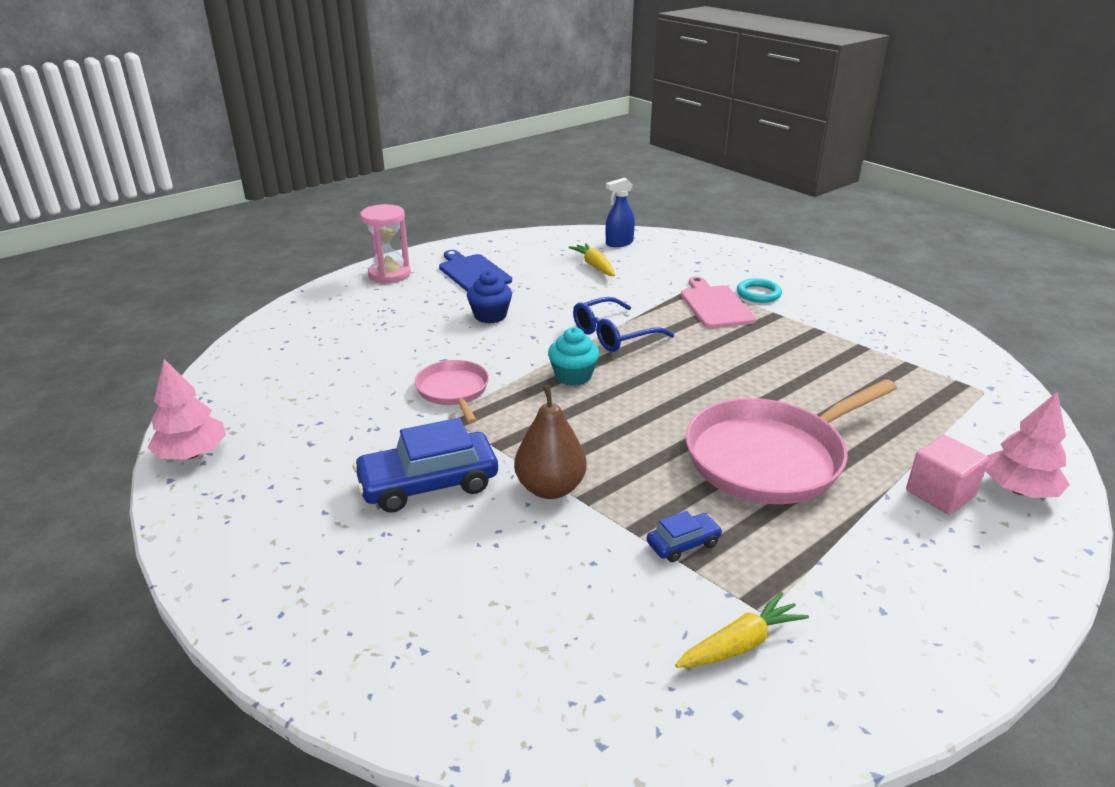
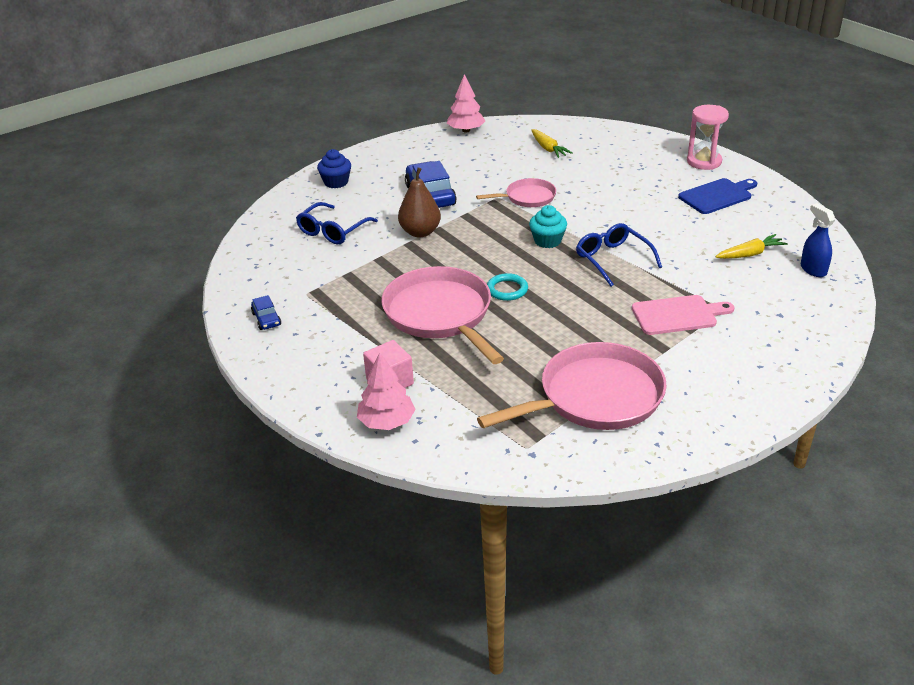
camera: 95 degrees right, 5 degrees up
(490, 316) = (638, 206): blue cupcake -> blue cupcake (336, 182)
(545, 600) = (333, 231): none -> blue glasses
(683, 544) = (363, 273): blue car -> blue car (266, 319)
(741, 643) = (288, 284): yellow carrot -> yellow carrot (548, 149)
(758, 294) = (709, 344): turquoise ring -> turquoise ring (507, 290)
(876, 352) = (595, 397): none -> pink pan

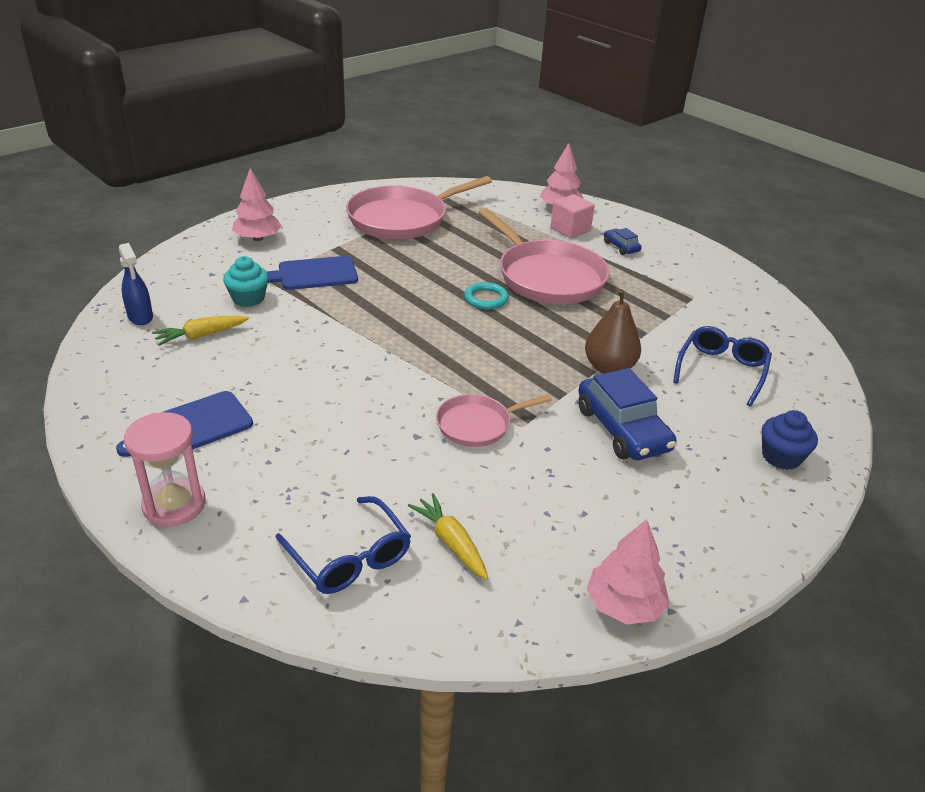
camera: 170 degrees right, 0 degrees up
(266, 319) = (713, 274): blue car -> blue car (621, 247)
(547, 241) = (445, 354): turquoise cupcake -> turquoise cupcake (248, 298)
(613, 259) = (367, 330): blue glasses -> blue glasses (349, 557)
(678, 315) = (313, 274): pink cutting board -> blue cutting board
(757, 362) = (258, 238): none -> pink tree

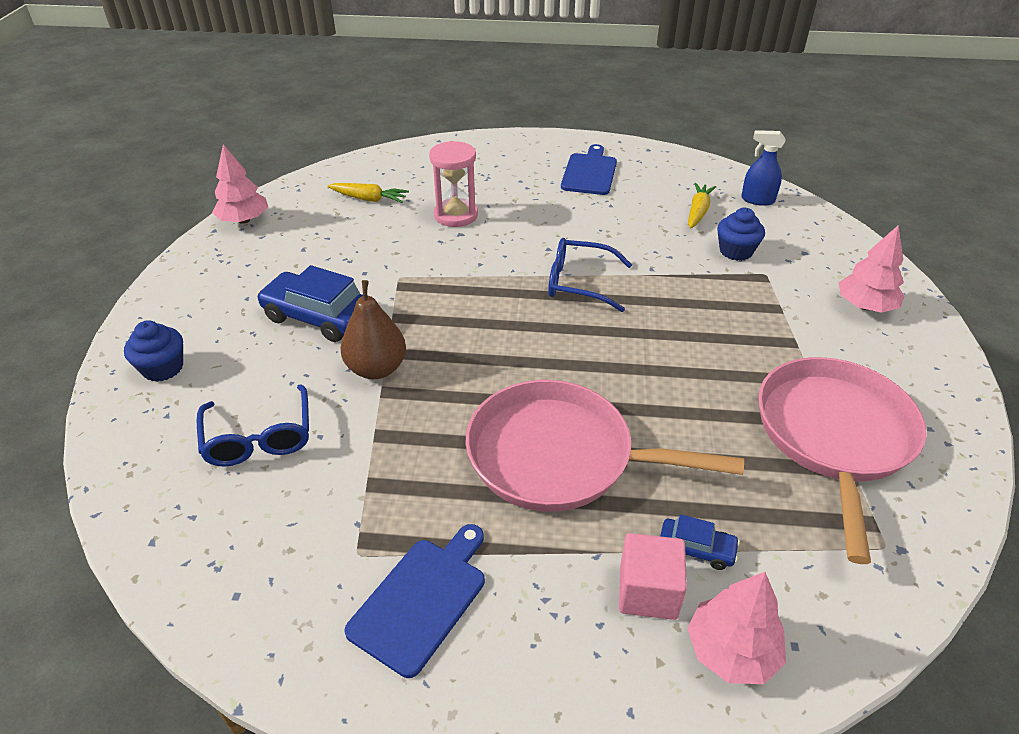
camera: 140 degrees right, 5 degrees up
(174, 505) = (529, 147): pink hourglass -> pink hourglass (456, 215)
(248, 298) = (736, 251): turquoise cupcake -> blue cupcake
(313, 274) = (747, 301): blue cutting board -> blue cutting board (422, 599)
(349, 557) = (413, 171): blue glasses -> blue glasses (579, 283)
(477, 425) = (430, 261): pink pan -> none
(486, 299) = (575, 376): turquoise ring -> none
(621, 247) = (540, 604): blue car -> blue car (696, 549)

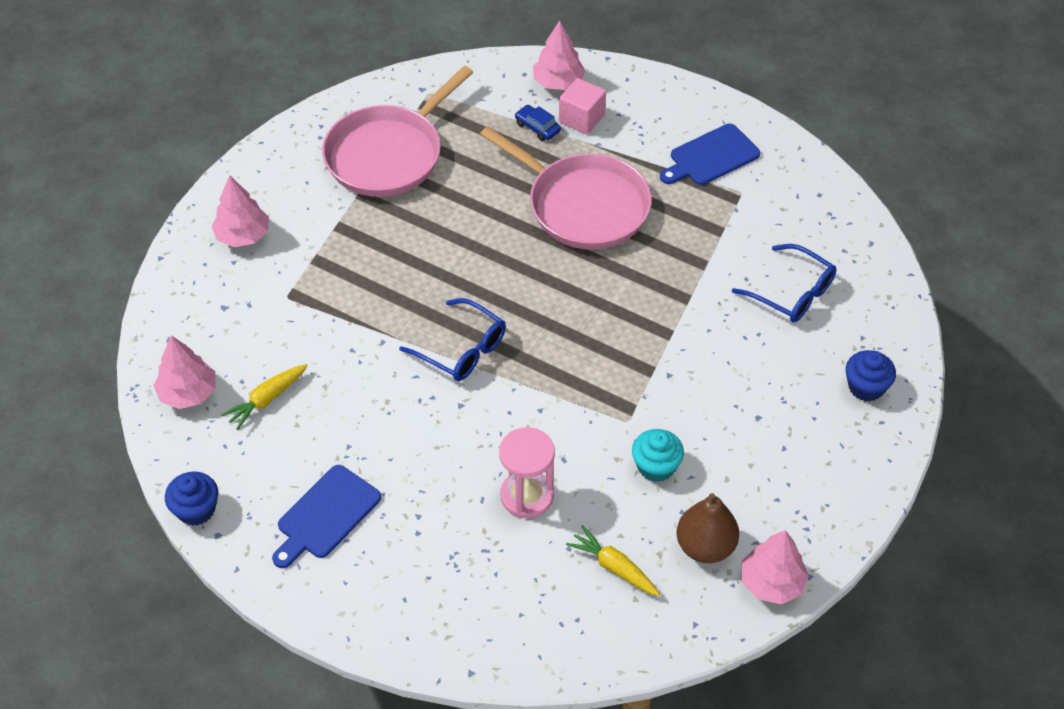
camera: 155 degrees left, 10 degrees up
(259, 437) = (792, 293): blue glasses -> blue glasses turned 120 degrees clockwise
(318, 317) = (719, 397): blue car -> none
(360, 256) = (656, 466): none -> turquoise cupcake
(376, 369) = (685, 322): brown pear -> brown pear (705, 546)
(736, 251) = (285, 332): blue cupcake -> blue cupcake (196, 510)
(757, 200) = (188, 393): blue spray bottle -> pink tree

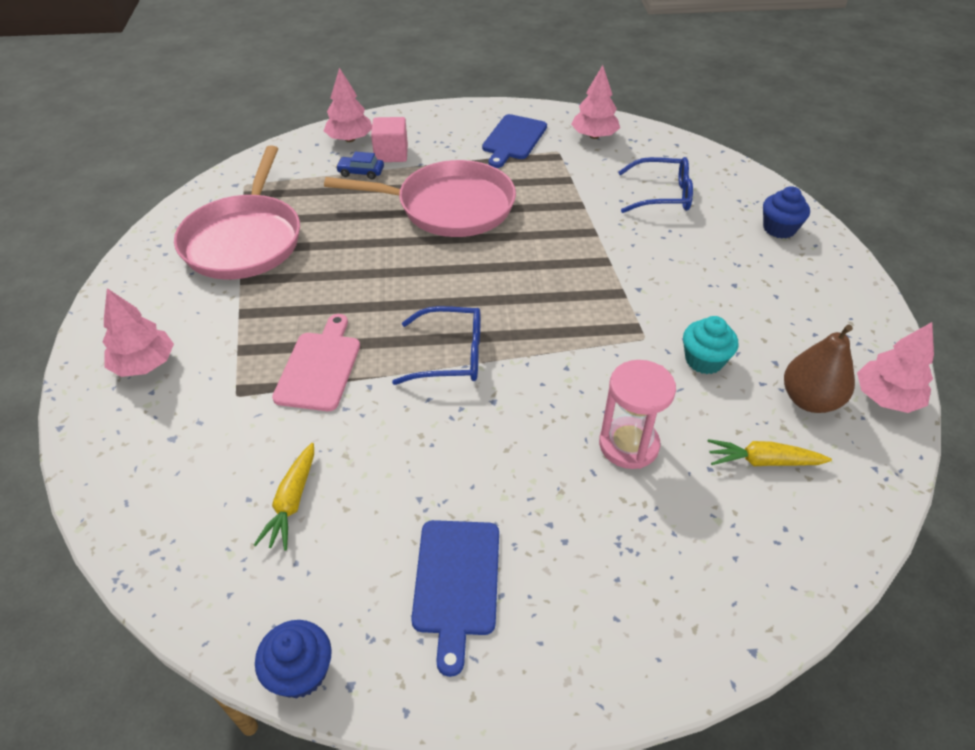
camera: 35 degrees left, 5 degrees down
(188, 393) = (192, 545): pink tree -> pink tree (594, 136)
(359, 306) = (320, 367): none -> pink cutting board

